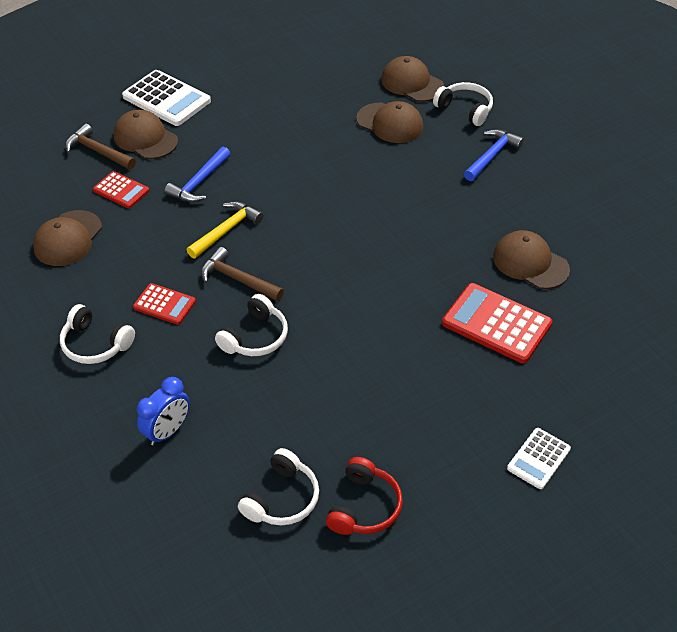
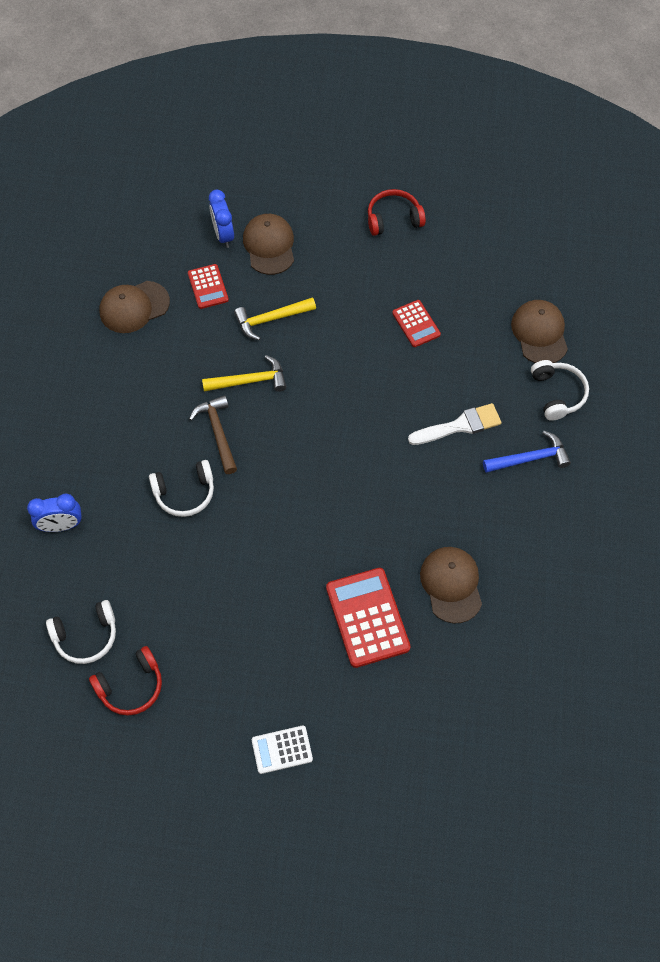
camera: 40 degrees right, 15 degrees up
(95, 344) = (76, 417): white headphones -> none
(98, 151) = (223, 235): brown hammer -> blue clock
(164, 304) = (149, 417): red calculator -> red calculator (416, 324)
(166, 99) = (320, 214): white calculator -> none
(199, 182) = (271, 319): blue hammer -> yellow hammer
(228, 74) = (393, 219): none -> red headphones
(390, 123) = (477, 364): brown cap -> none
(420, 165) = (459, 426): none -> white brush

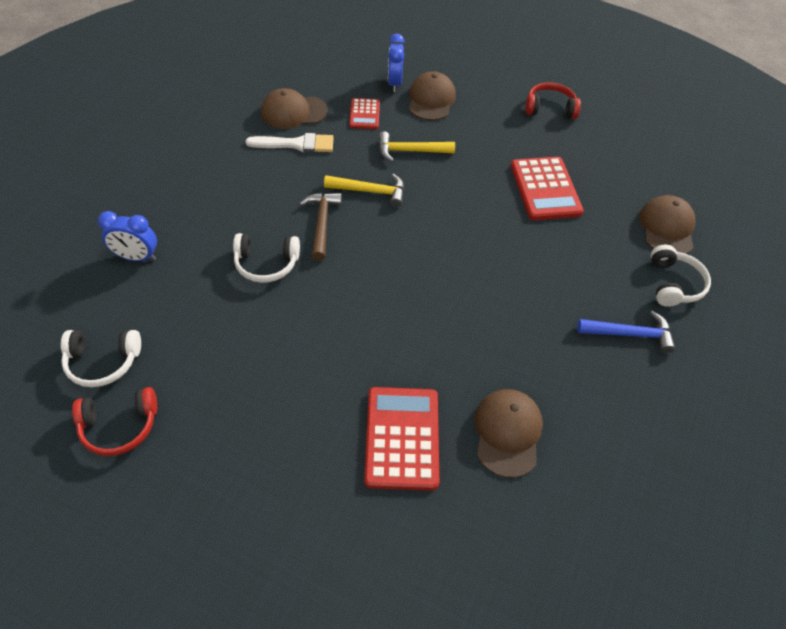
camera: 15 degrees right, 10 degrees down
(282, 749) = (246, 553): white calculator -> none
(416, 324) = (545, 189): red calculator -> red calculator, size x1.73
(459, 426) = (562, 284): white brush -> white brush (296, 144)

